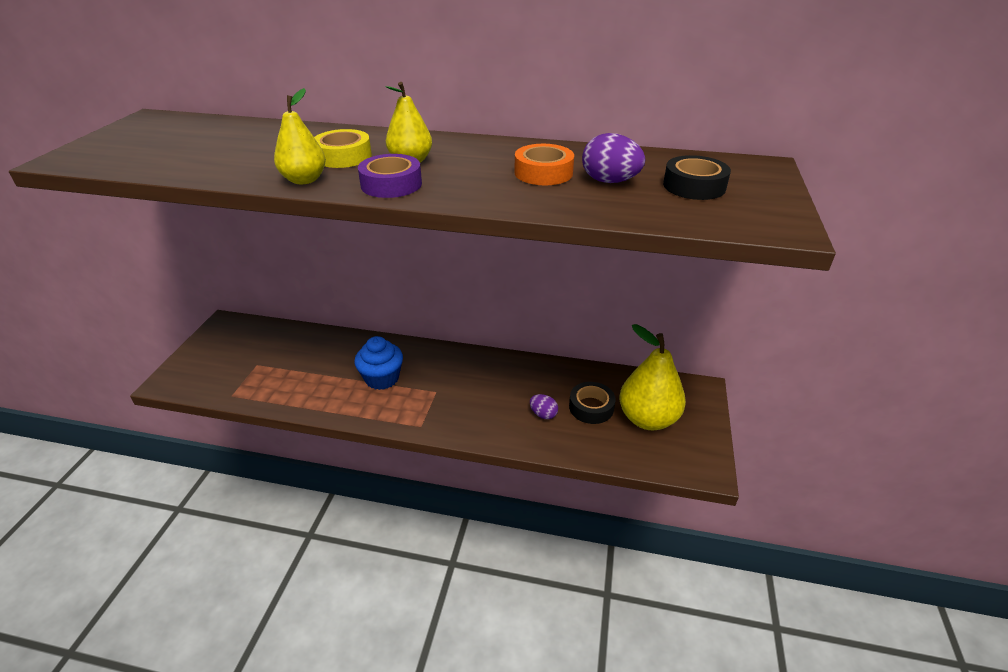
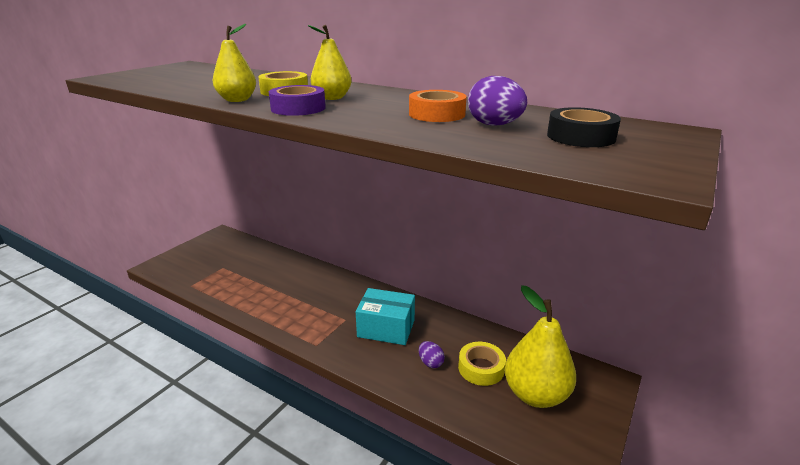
camera: 20 degrees right, 10 degrees down
(382, 378) = (308, 298): blue cupcake -> none
(483, 390) = (386, 328): none -> turquoise box
(591, 407) = (481, 368): black tape -> yellow tape

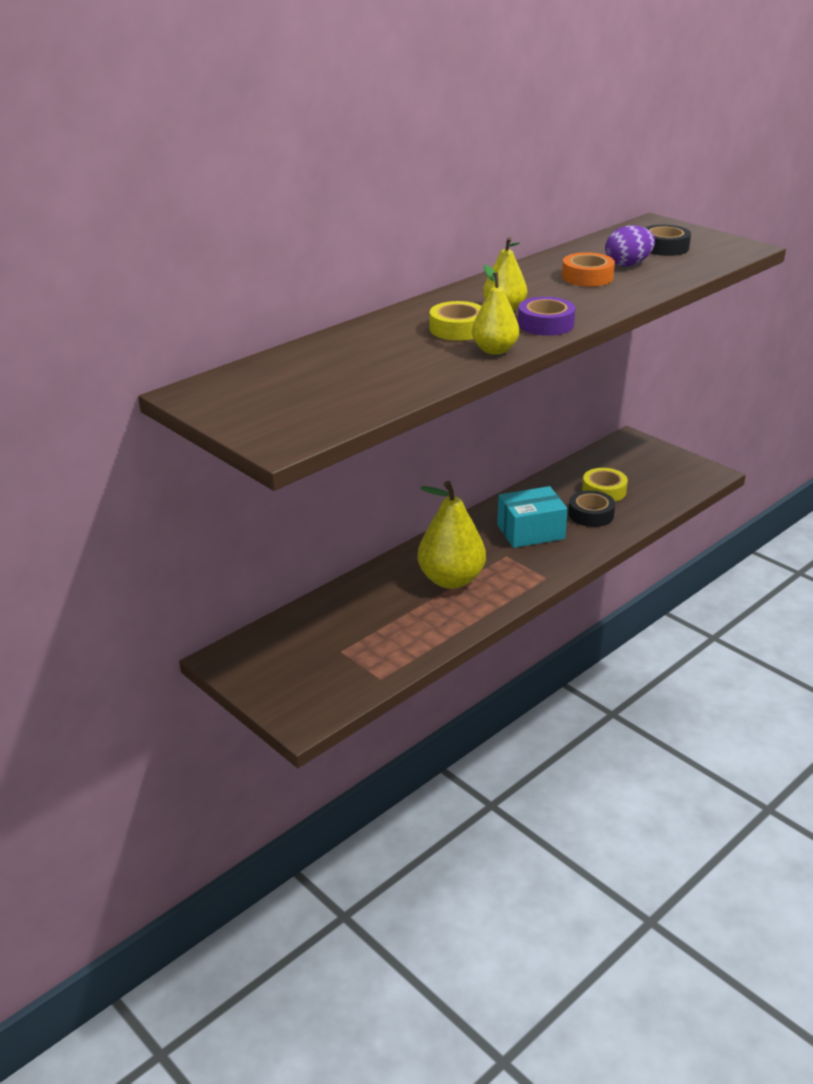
camera: 75 degrees left, 5 degrees up
(386, 328) = (530, 532): turquoise box -> turquoise box turned 45 degrees clockwise
(430, 363) = (591, 514): purple egg -> black tape
(535, 394) = (640, 473): yellow pear -> yellow pear (451, 580)

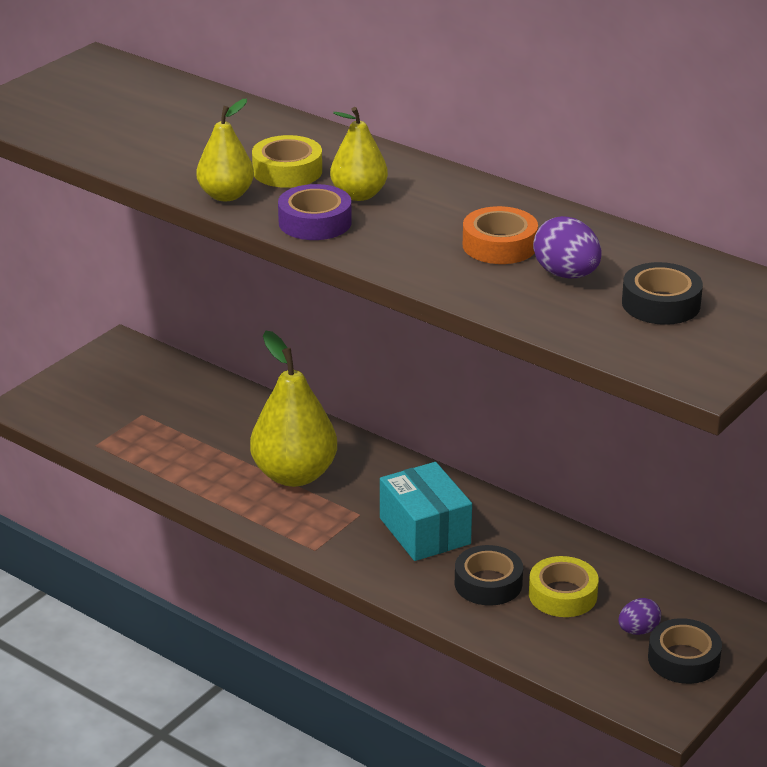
camera: 80 degrees right, 0 degrees up
(639, 471) = (638, 630): none -> purple egg
(665, 462) = (683, 659): none -> black tape

